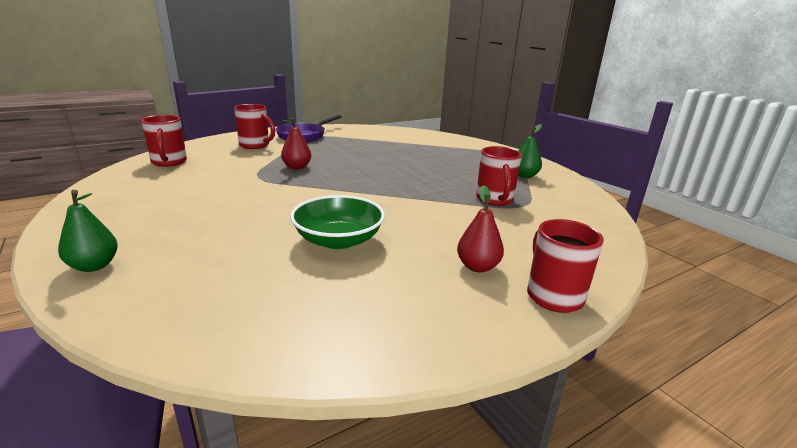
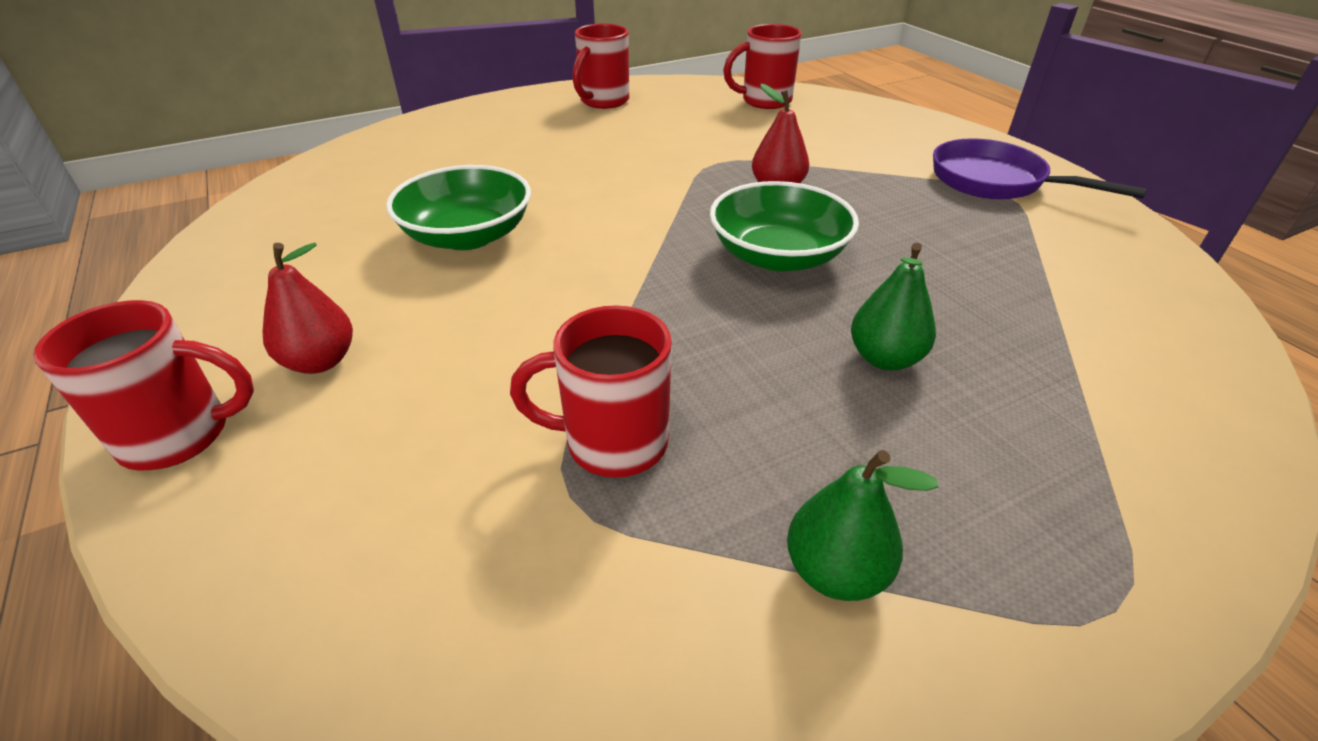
camera: 95 degrees right, 15 degrees up
(94, 266) = (462, 119): green pear -> green pear (885, 358)
(255, 145) = (887, 144): red mug -> red mug (603, 101)
(364, 171) = (778, 256): none -> green bowl

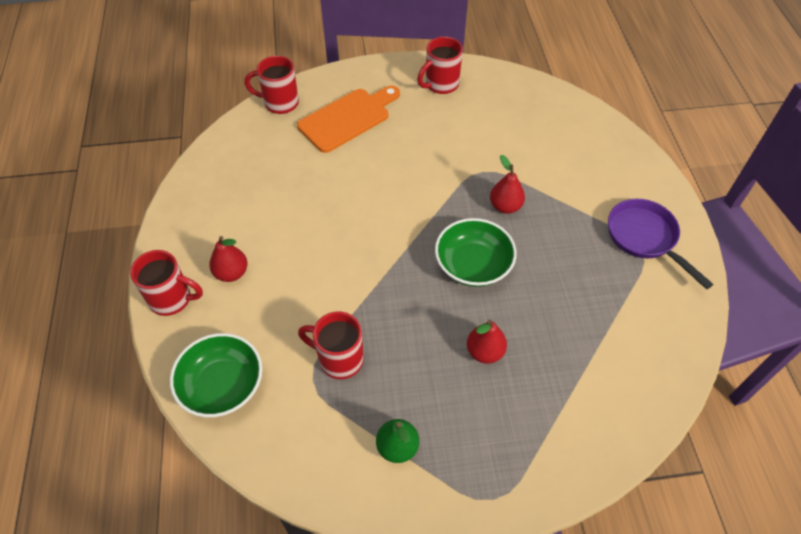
camera: 20 degrees right, 15 degrees up
(468, 236) = (318, 201): green bowl -> green bowl (222, 385)
(479, 147) = (348, 118): none -> orange cutting board
(764, 101) = (548, 111): red mug -> red mug (280, 103)
(885, 358) = (485, 352): green pear -> red pear

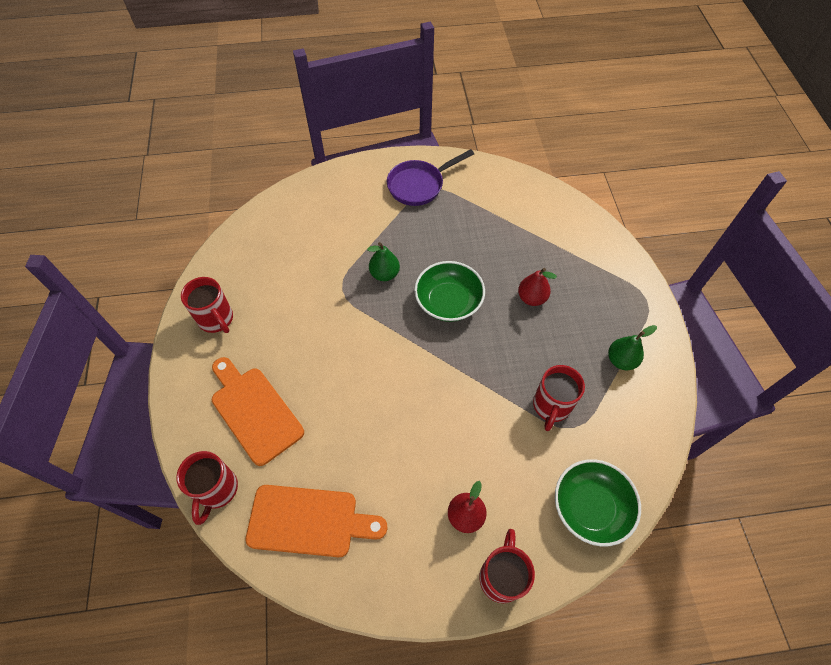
camera: 90 degrees left, 5 degrees up
(245, 161) = (309, 521): none -> orange cutting board
(505, 206) = (384, 274): red pear -> green pear

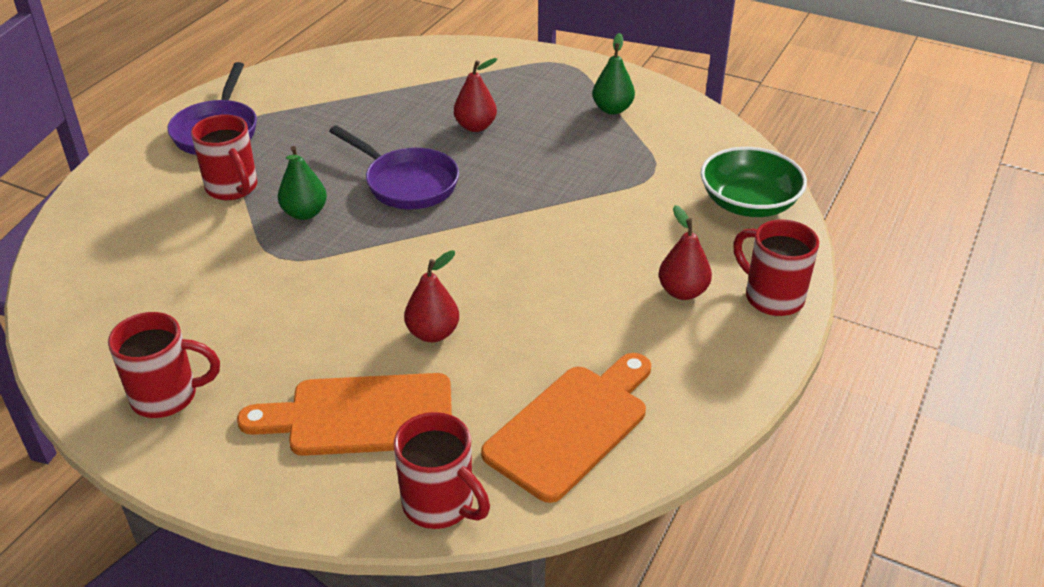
camera: 55 degrees left, 20 degrees down
(335, 402) = (433, 333): none -> red pear
(448, 301) = (407, 183): green bowl -> purple pan
(551, 406) = (616, 175): red mug -> red mug (233, 188)

